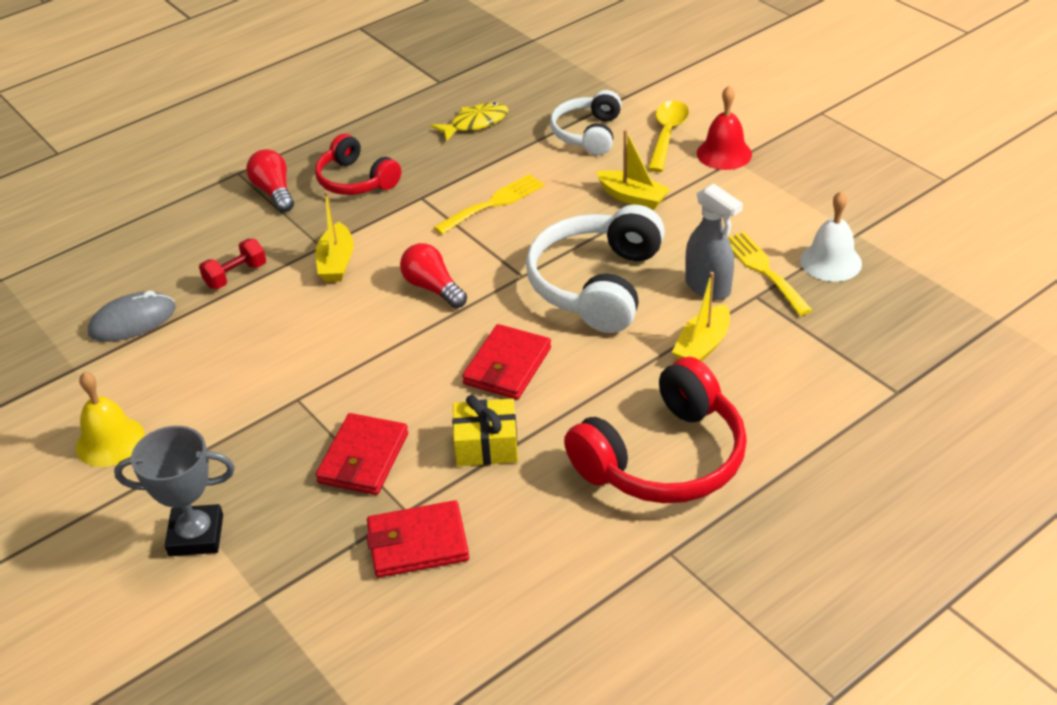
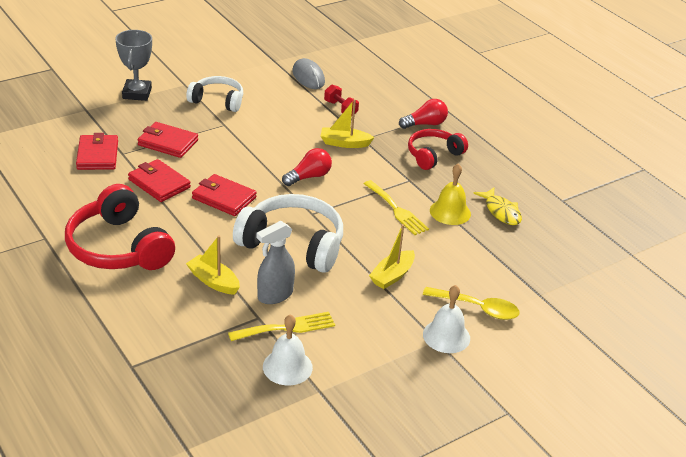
camera: 90 degrees right, 5 degrees down
(110, 441) = (214, 71): yellow bell -> yellow bell (450, 212)
(486, 445) = (159, 183): yellow gift -> red wallet
(587, 134) = (482, 265): white headphones -> white headphones (217, 100)
(724, 153) = (446, 336): red bell -> white bell

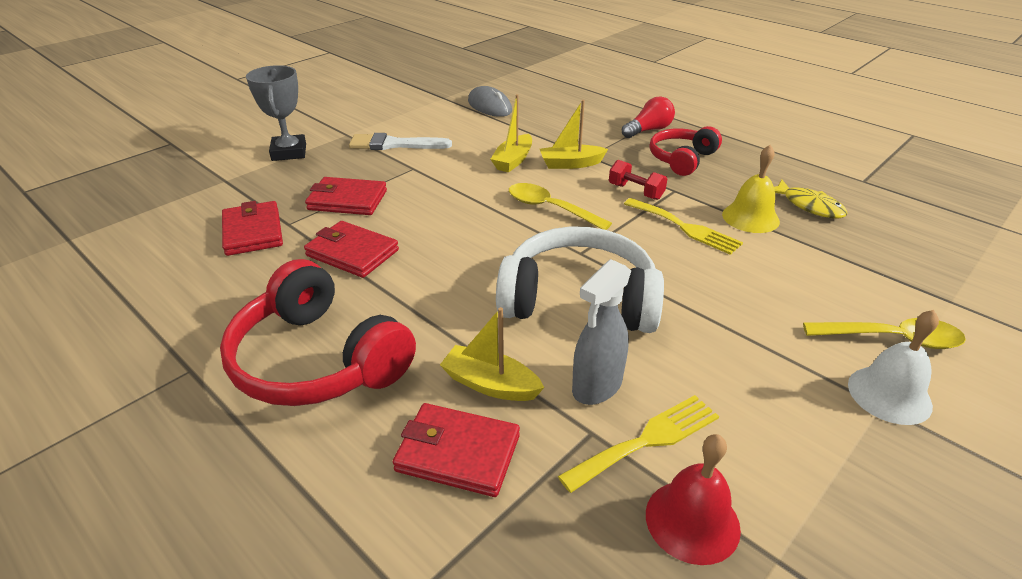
camera: 10 degrees left, 0 degrees up
(217, 100) = (394, 144): white headphones -> white brush
(224, 198) = (451, 255): red wallet -> red wallet (458, 453)
(287, 367) = (692, 521): white bell -> red bell
(309, 177) = (550, 208): red light bulb -> yellow spoon
(340, 108) = (544, 130): red dumbbell -> red dumbbell (635, 191)
(392, 276) = (743, 316): yellow boat -> yellow boat (513, 160)

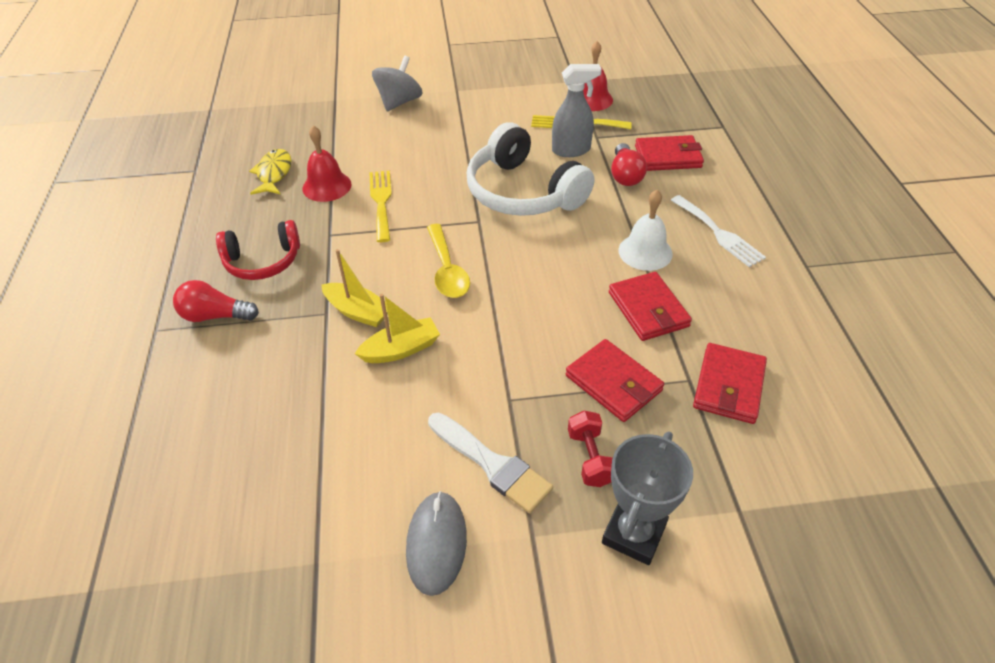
camera: 140 degrees left, 10 degrees up
(317, 360) = (718, 233): red headphones -> white fork
(458, 453) = (668, 157): red wallet -> red wallet turned 60 degrees counterclockwise
(489, 106) = (290, 486): grey mouse -> grey mouse (436, 543)
(490, 384) = (625, 175): yellow boat -> red light bulb
(635, 191) = (359, 249): red dumbbell -> red dumbbell (590, 458)
(750, 217) = (327, 186): yellow bell -> red bell
(889, 394) = (446, 91): white bell -> white bell (645, 252)
(891, 339) = (399, 102): yellow spoon -> grey spinning top

